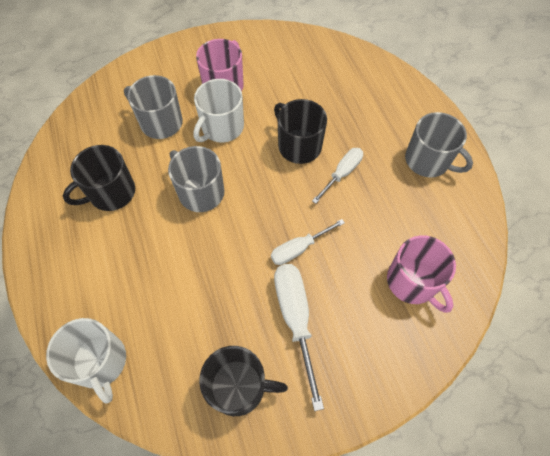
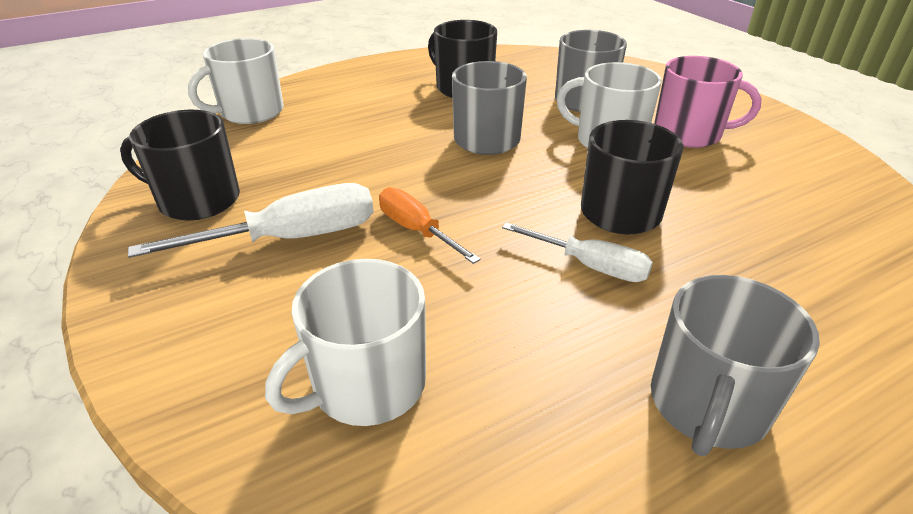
camera: 80 degrees right, 25 degrees down
(238, 386) = (197, 200): black mug -> black mug turned 105 degrees clockwise
(298, 249) = (416, 230): white screwdriver -> orange screwdriver
(412, 282) = (367, 384): pink mug -> white mug

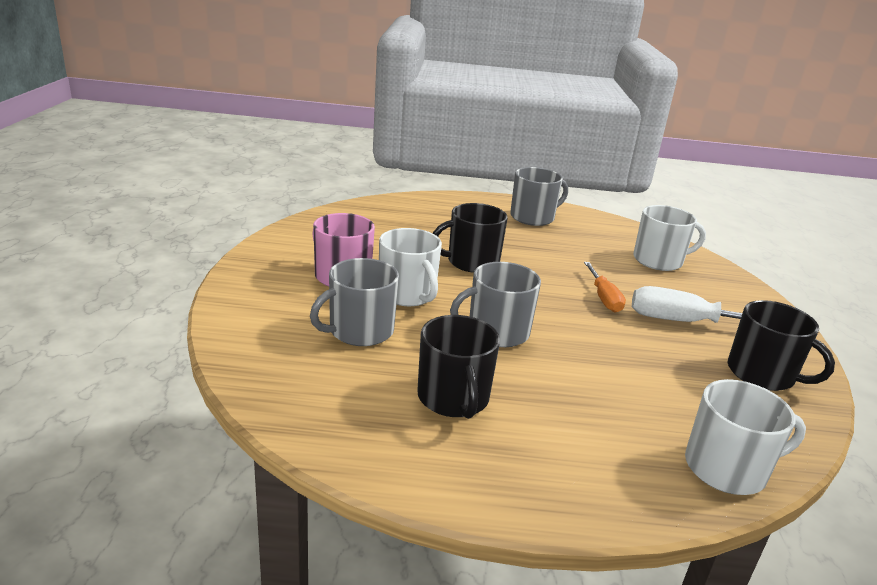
camera: 150 degrees left, 10 degrees down
(591, 266) = (523, 253): white screwdriver -> none

